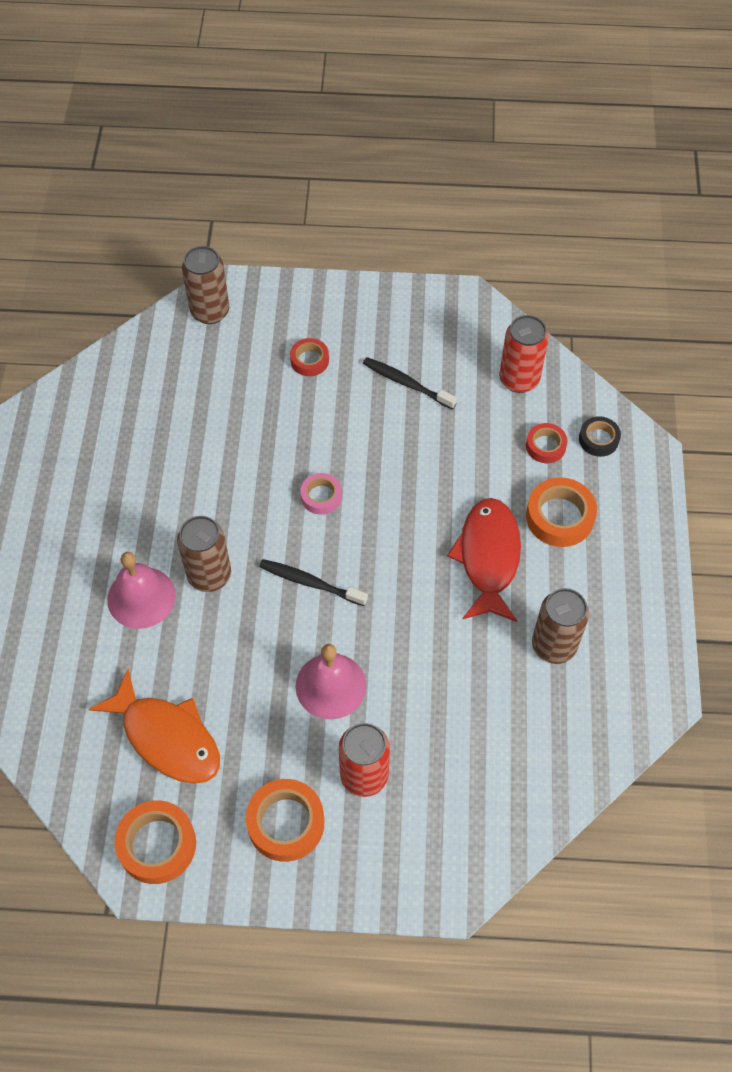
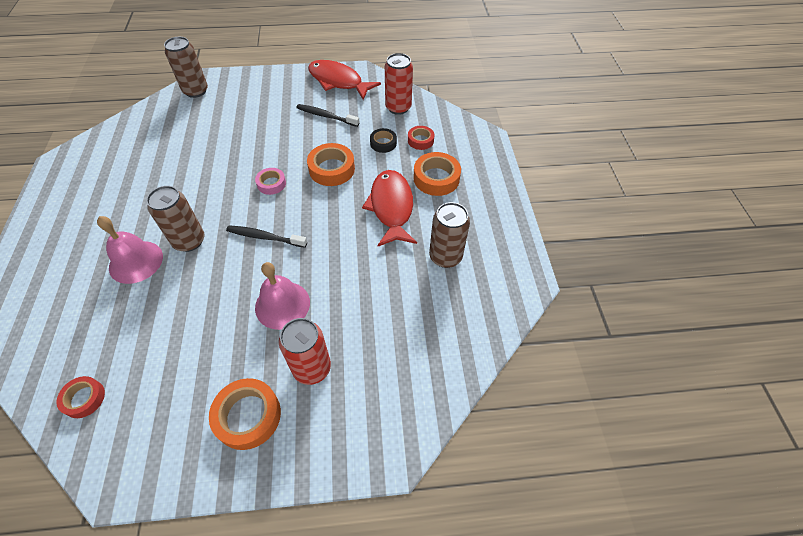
camera: 10 degrees left, 5 degrees down
(157, 845) = (134, 452): orange tape -> orange tape (332, 169)
(167, 737) = (149, 361): orange fish -> none
(309, 360) = (261, 110): red tape -> red tape (84, 398)
(430, 316) = (338, 81): none -> red fish
(598, 439) = (454, 133): black tape -> black tape (383, 143)

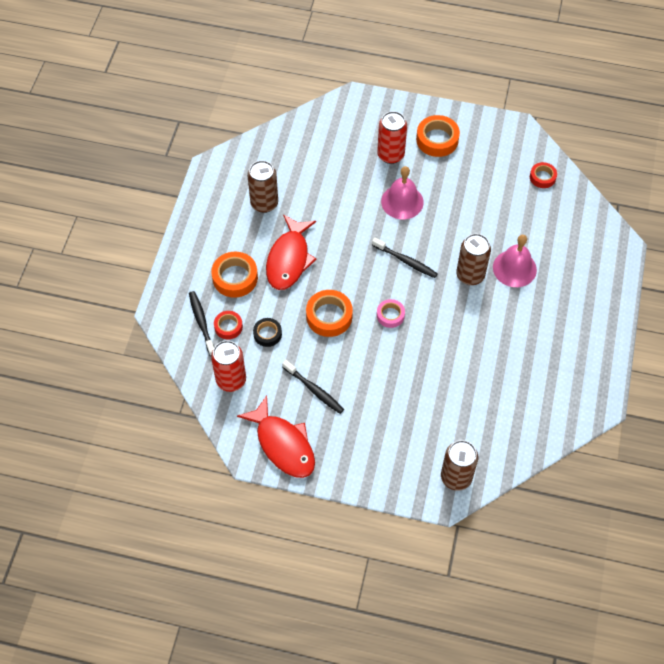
camera: 160 degrees left, 5 degrees up
(445, 138) = (201, 322): none -> black toothbrush

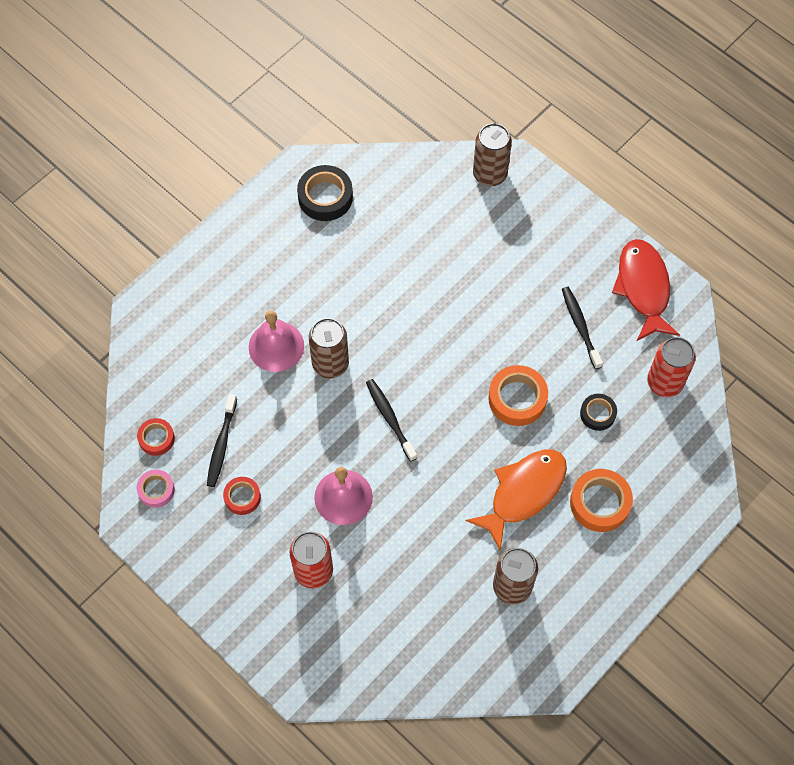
camera: 150 degrees left, 5 degrees up
(201, 322) = (666, 466): black toothbrush -> black toothbrush (221, 444)
(228, 327) = (637, 445): red tape -> red tape (242, 497)
(289, 259) = (523, 493): red fish -> orange fish
(390, 315) = (449, 364): pink tape -> pink tape (156, 490)
(437, 139) = (241, 561): orange tape -> none
(564, 390) = (325, 197): none -> black tape

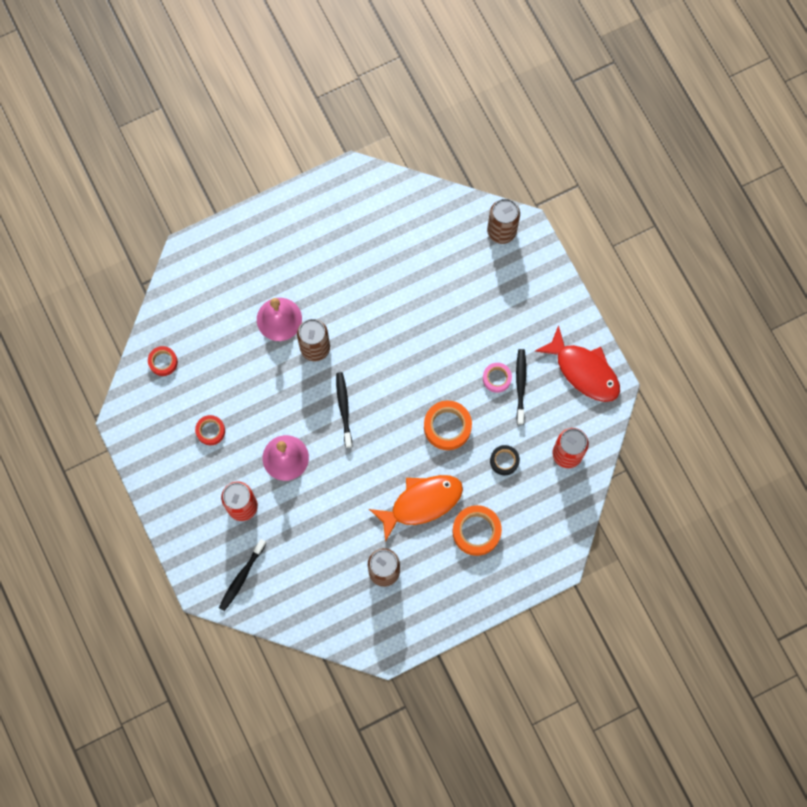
camera: 20 degrees right, 10 degrees up
(156, 490) = (149, 402): pink tape -> pink tape (497, 378)
(221, 444) = (210, 384): black toothbrush -> black toothbrush (241, 577)
(325, 197) = (363, 206): black tape -> none
(643, 288) = (584, 371): red fish -> red fish turned 120 degrees clockwise

